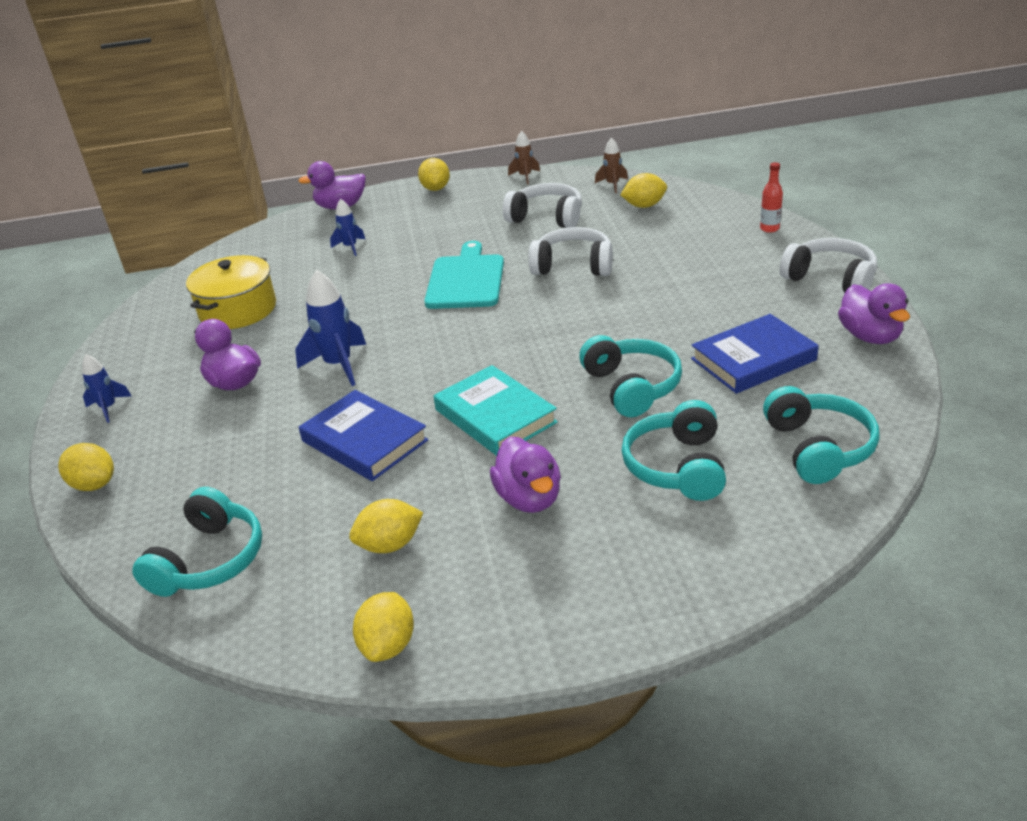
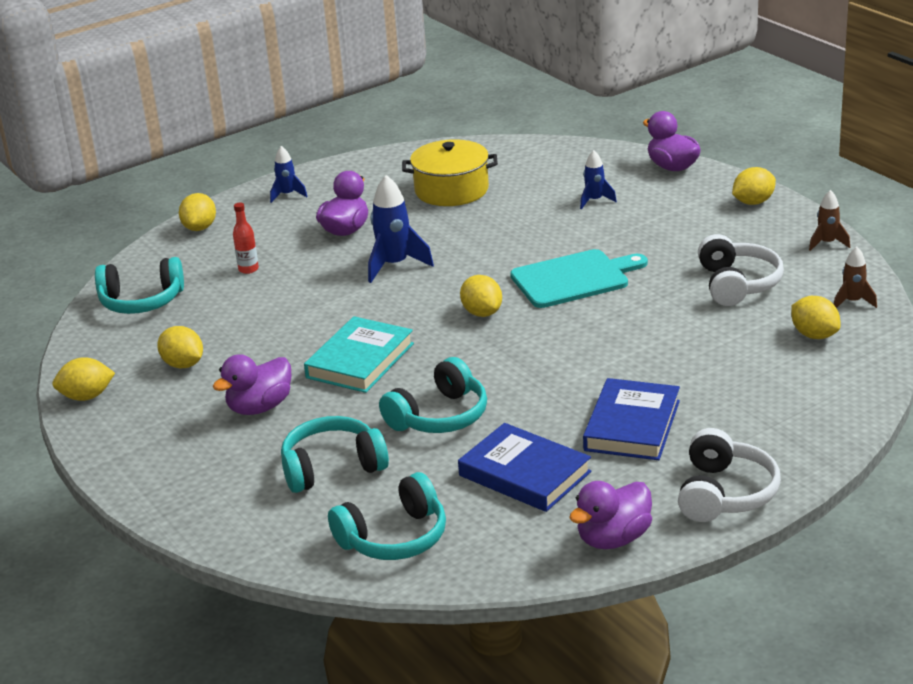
camera: 65 degrees right, 5 degrees down
(364, 441) = (298, 313): blue book -> blue book (632, 425)
(476, 333) = (482, 313): none -> yellow lemon
(573, 266) = (642, 328): white headphones -> none
(769, 228) = (821, 430): red bottle -> red bottle (248, 269)

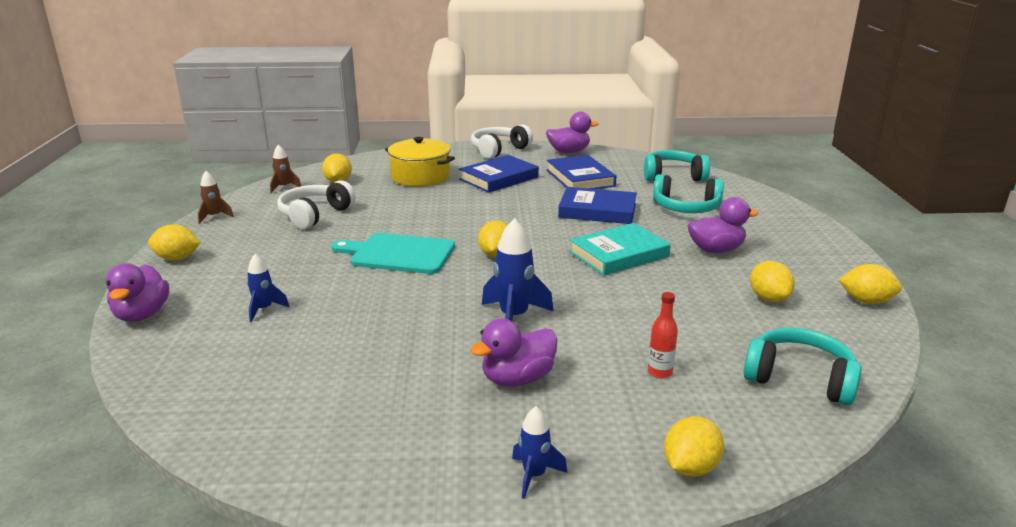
camera: 150 degrees left, 5 degrees down
(439, 416) = (597, 211): turquoise headphones -> blue book
(451, 190) = (351, 383): yellow pot -> yellow pot (420, 177)

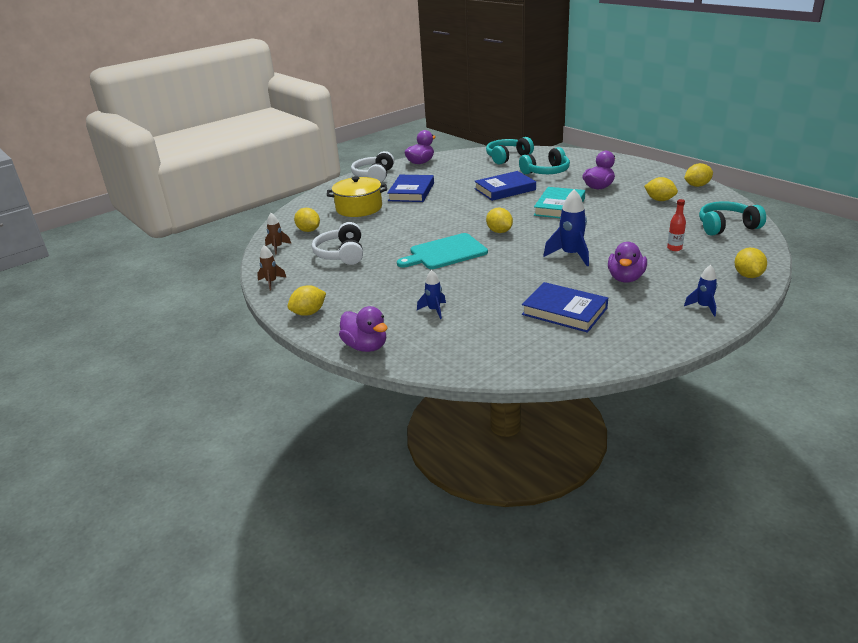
camera: 35 degrees left, 5 degrees up
(580, 178) = (459, 175): blue book -> blue book (564, 311)

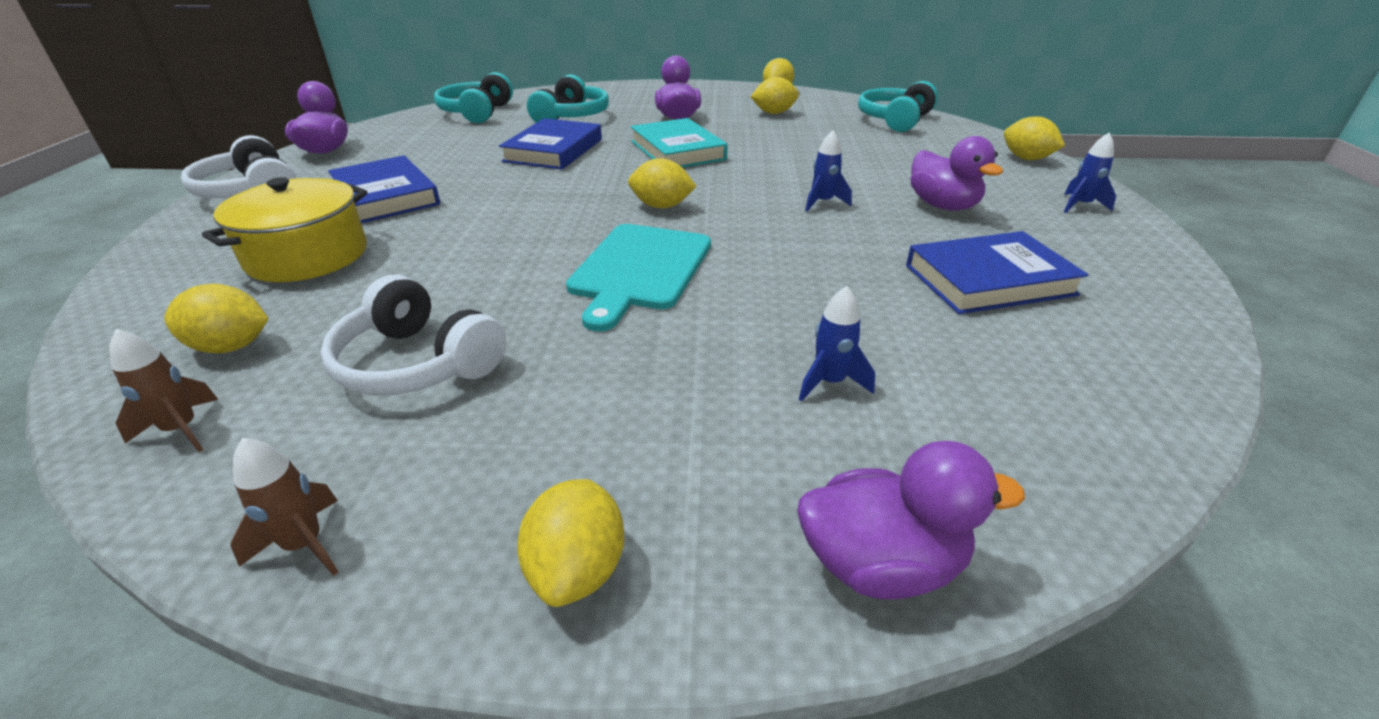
camera: 50 degrees left, 5 degrees up
(571, 255) = (823, 203): blue rocket -> blue rocket, size x0.59
(674, 248) = (904, 155): red bottle -> none

